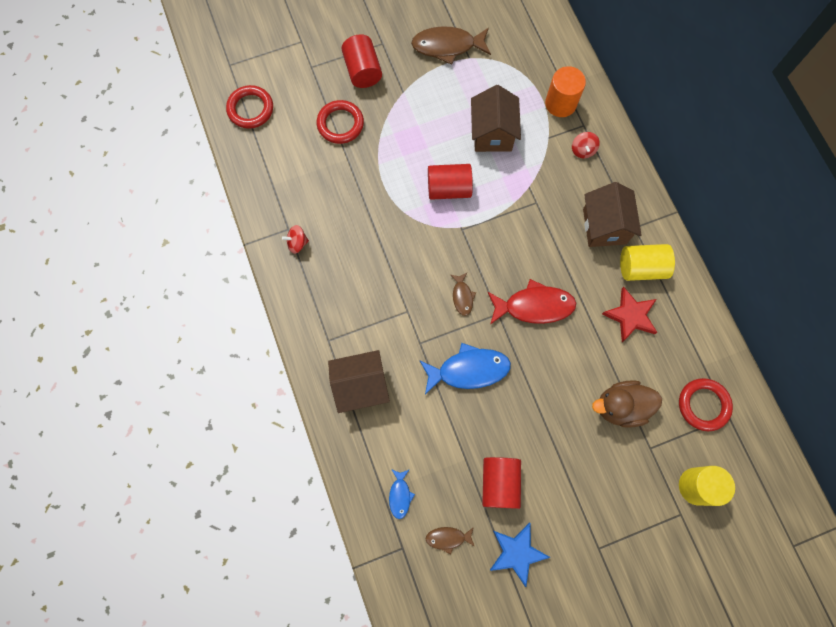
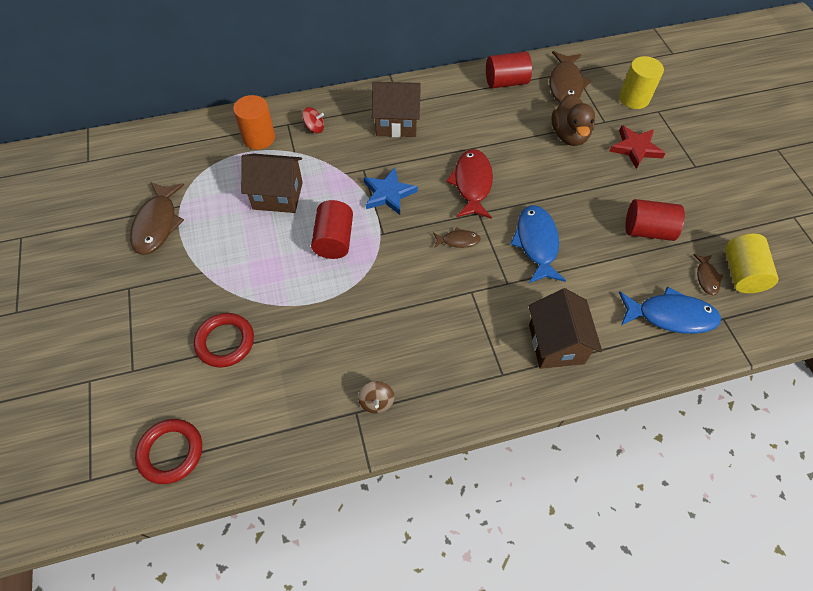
camera: 85 degrees left, 15 degrees down
(297, 243) = (376, 402): red spinning top -> brown spinning top
(362, 71) = (159, 312): red cylinder -> red cylinder (506, 82)
(400, 495) = (670, 316): blue fish -> blue fish, size x1.94
(517, 553) = (710, 224): blue star -> blue star (388, 194)
(630, 316) = (485, 117): red star -> red star (635, 148)
(641, 267) = (440, 104): yellow cylinder -> yellow cylinder (741, 273)
(703, 405) = (565, 84): red ring -> brown fish

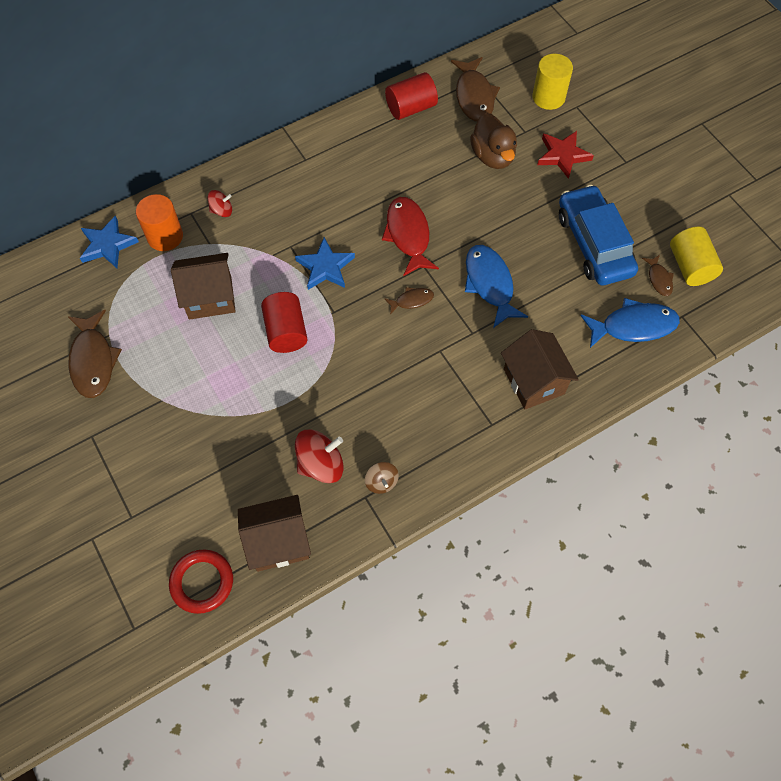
camera: 15 degrees left, 5 degrees up
(209, 134) = (108, 245): none -> blue star
(225, 342) = (213, 464): red ring -> none
(324, 369) = (321, 464): none -> red spinning top
(396, 123) = (308, 184): brown house -> brown house (278, 542)
(647, 230) = (594, 243): red cylinder -> blue car

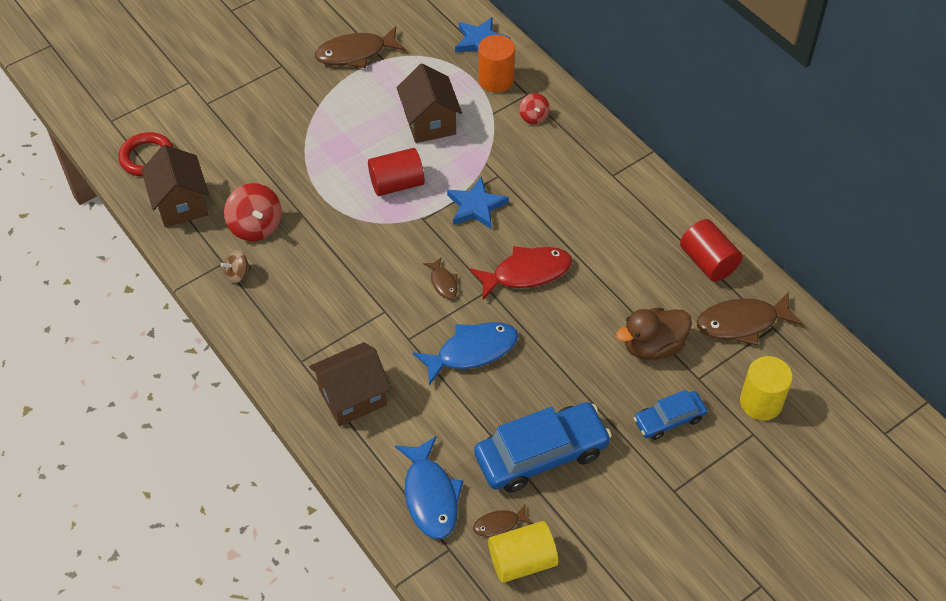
camera: 85 degrees right, 10 degrees down
(563, 155) = (669, 419): red star -> blue car

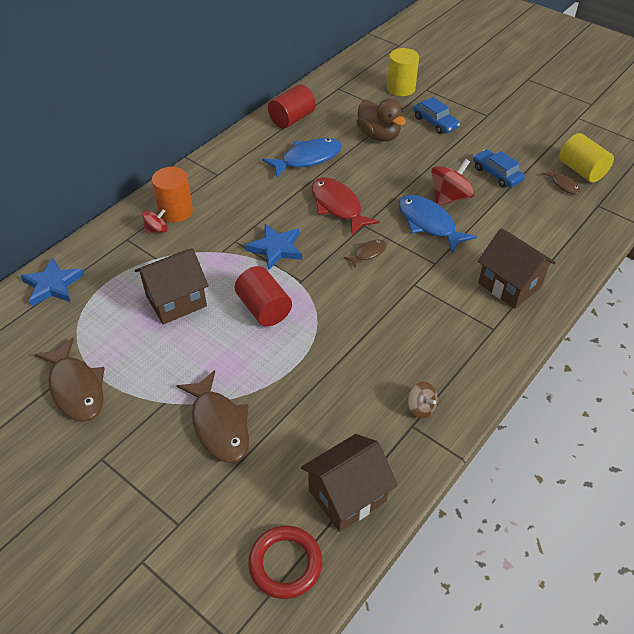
camera: 105 degrees left, 5 degrees down
(256, 226) = (354, 410): red spinning top -> red spinning top (449, 197)
(430, 496) = (565, 222): blue fish -> blue fish (307, 159)
(496, 80) = (109, 263): orange cylinder -> orange cylinder (175, 211)
(541, 454) = (496, 174): blue car -> blue car, size x0.55
(742, 323) = (340, 100): brown fish -> brown fish (219, 425)

